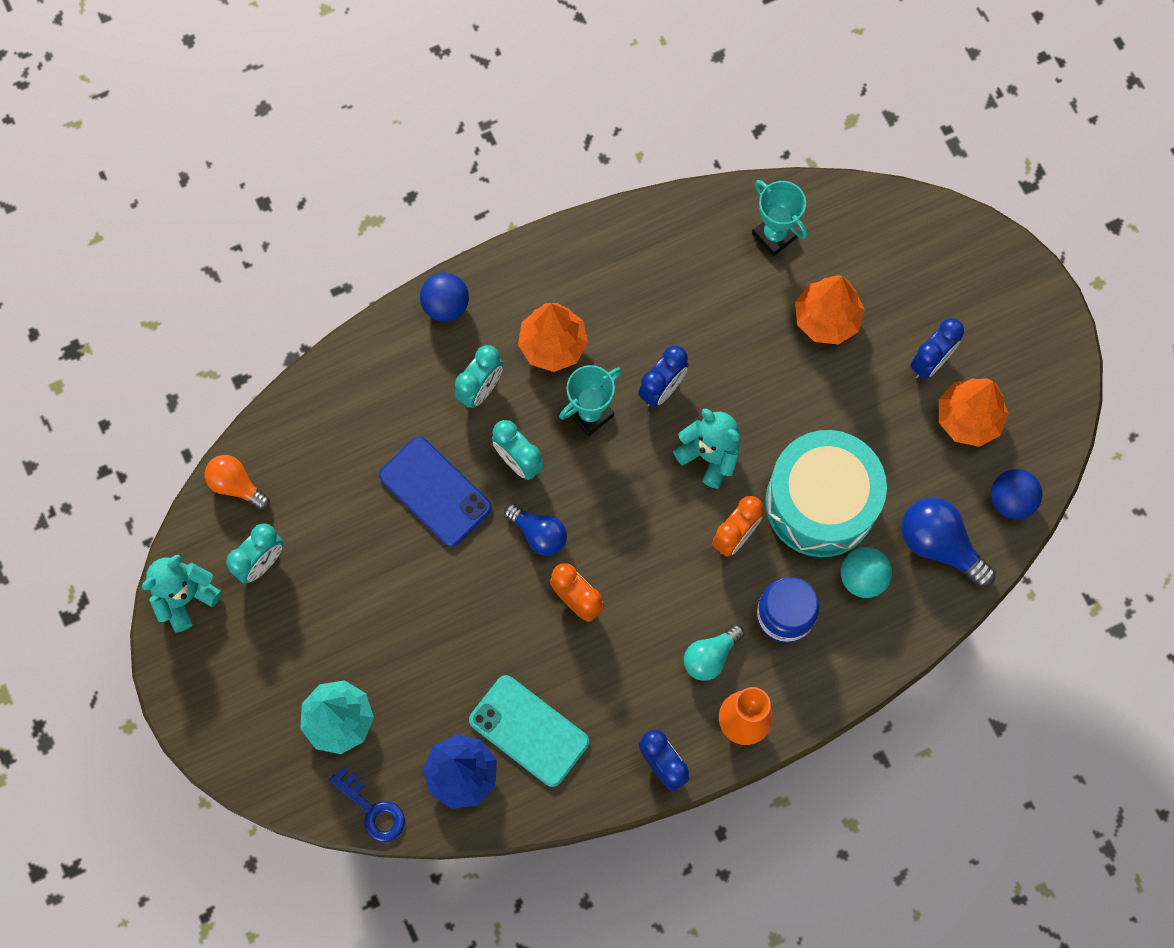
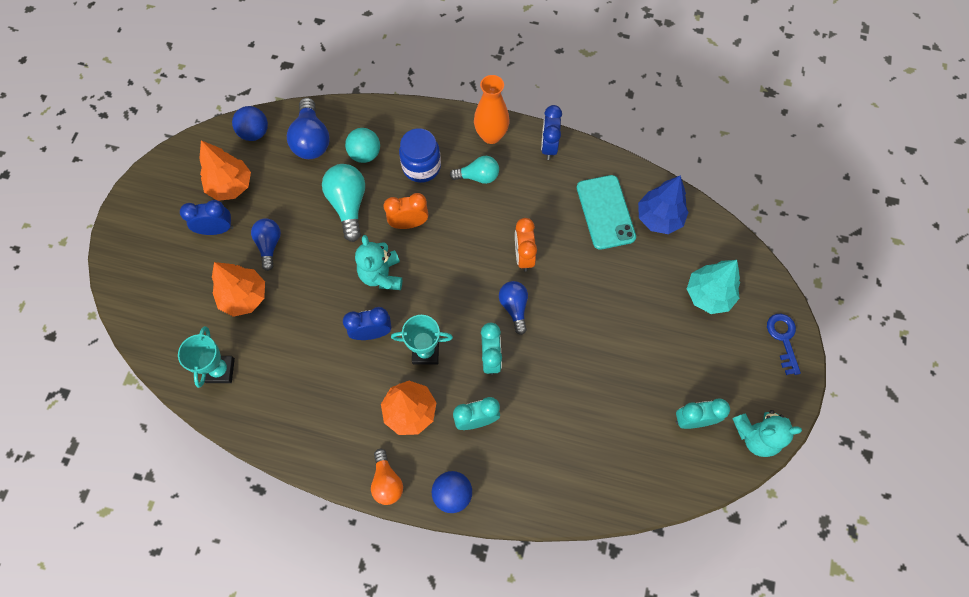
camera: 140 degrees left, 5 degrees down
(236, 485) = (676, 482): orange light bulb -> orange light bulb (387, 481)
(372, 809) = (722, 236): blue key -> blue key (783, 339)
(435, 492) = (554, 379): blue phone -> none
(820, 503) = (348, 205): turquoise drum -> turquoise light bulb
(858, 390) = (269, 245): none -> blue light bulb

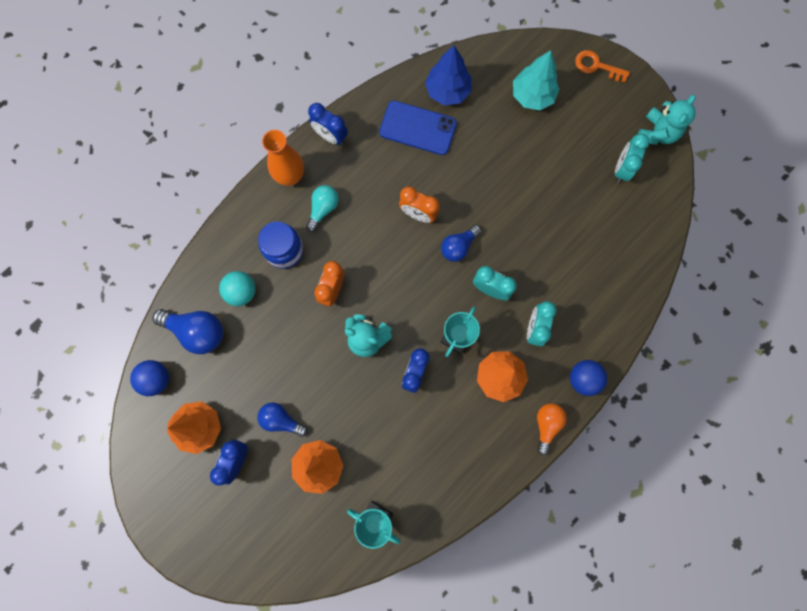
camera: 60 degrees left, 10 degrees up
(348, 205) = (283, 332): turquoise light bulb -> none
(387, 481) = (546, 425): orange light bulb -> orange light bulb turned 90 degrees counterclockwise
(514, 307) = (458, 247): blue light bulb -> blue light bulb turned 60 degrees counterclockwise
(605, 212) = (418, 128): turquoise phone -> blue phone
(783, 339) = (597, 66): blue key -> orange key

